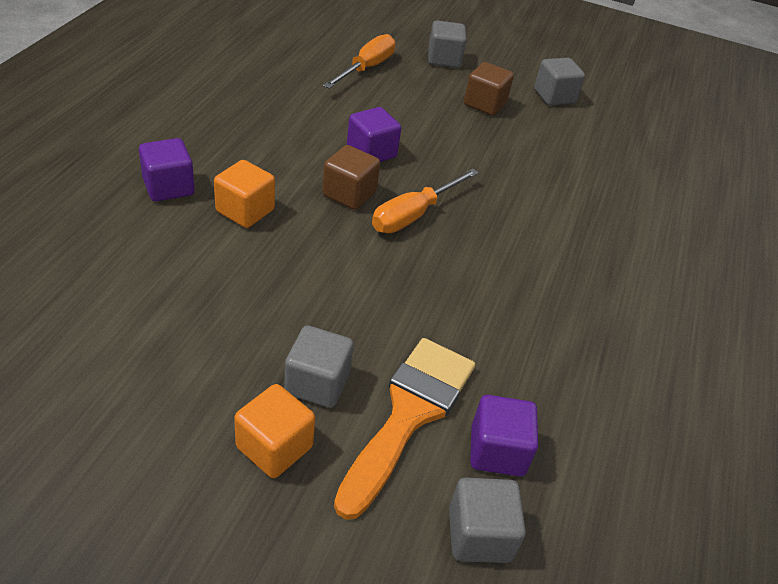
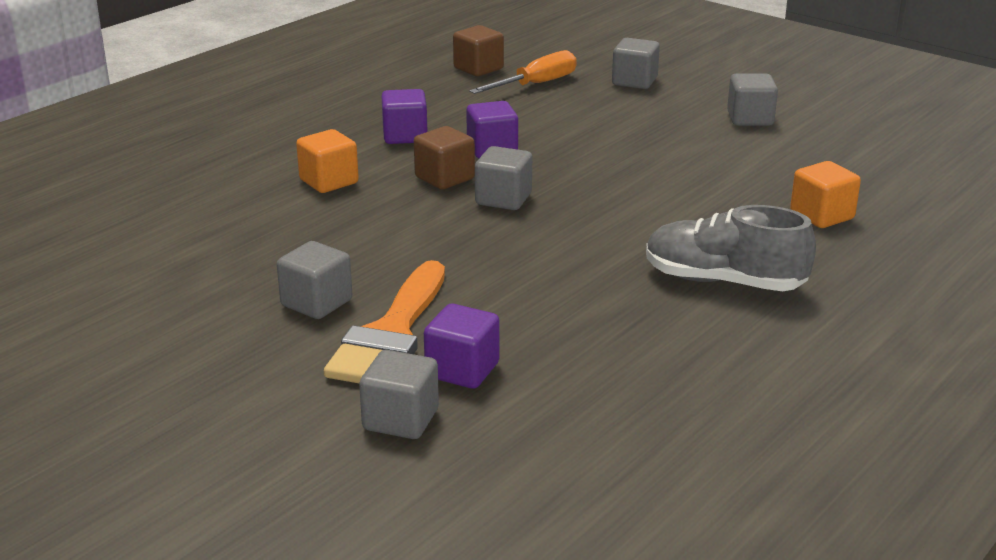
camera: 25 degrees right, 15 degrees down
(168, 187) = (266, 159): purple cube -> purple cube (405, 136)
(274, 447) = (248, 337): orange cube -> orange cube (822, 216)
(409, 414) = (391, 334): orange brush -> orange brush turned 150 degrees clockwise
(414, 215) = (503, 199): orange screwdriver -> grey cube
(485, 104) = (655, 120): brown cube -> brown cube (478, 68)
(641, 293) = (723, 281): none -> grey shoe

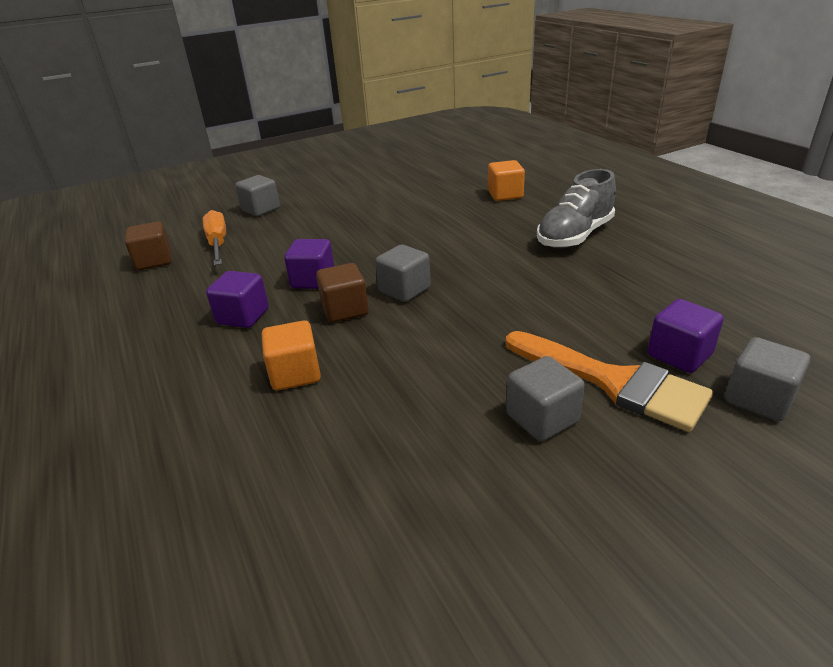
camera: 65 degrees left, 5 degrees up
(750, 119) = (360, 188): grey cube -> none

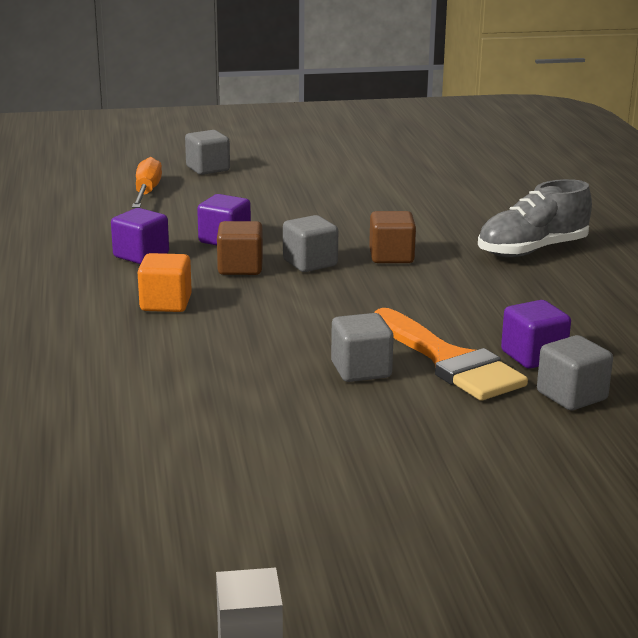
camera: 15 degrees right, 10 degrees down
(154, 261) = (76, 197): brown cube -> brown cube (391, 256)
(505, 195) = (492, 200): orange cube -> none

